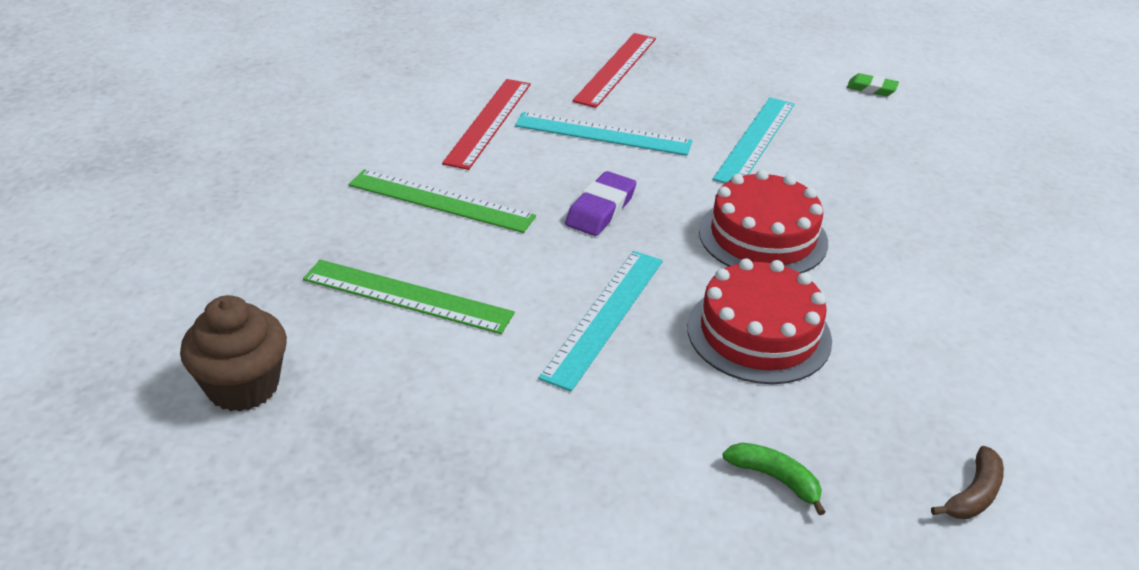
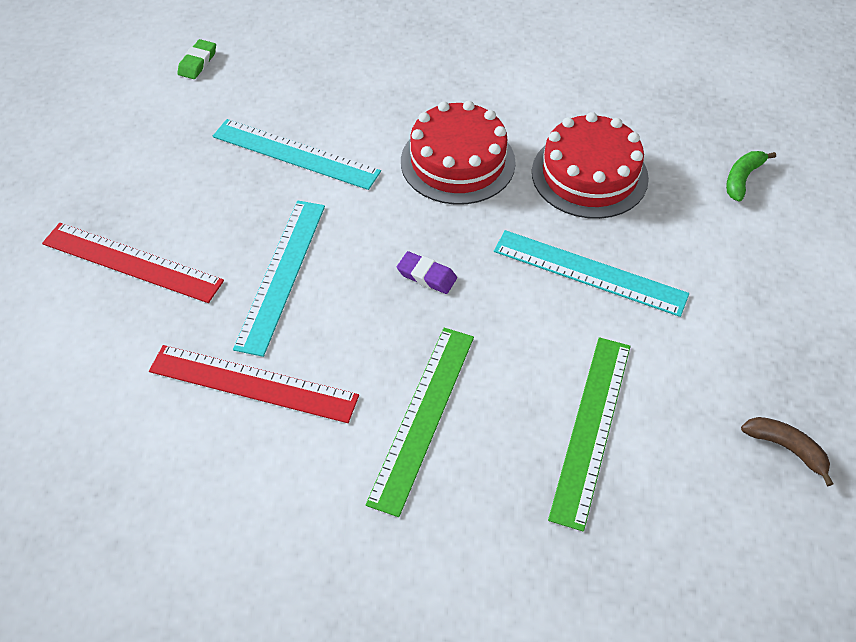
camera: 90 degrees left, 15 degrees up
(243, 386) = (753, 552): brown cupcake -> none
(601, 209) = (427, 276): purple eraser -> purple eraser, size x0.66
(973, 494) = (723, 87): brown banana -> brown banana (786, 448)

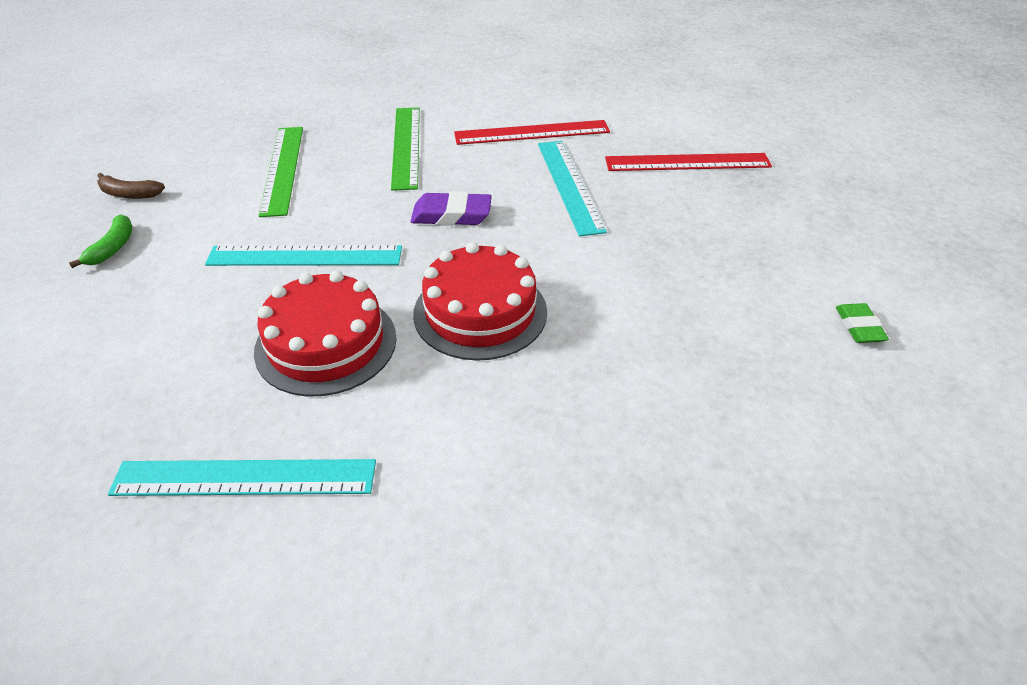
camera: 155 degrees right, 10 degrees down
(295, 154) = (648, 269): turquoise ruler -> turquoise ruler (245, 478)
(427, 276) = (451, 215): purple eraser -> purple eraser, size x1.51
(742, 179) = (131, 397): green banana -> green banana (112, 248)

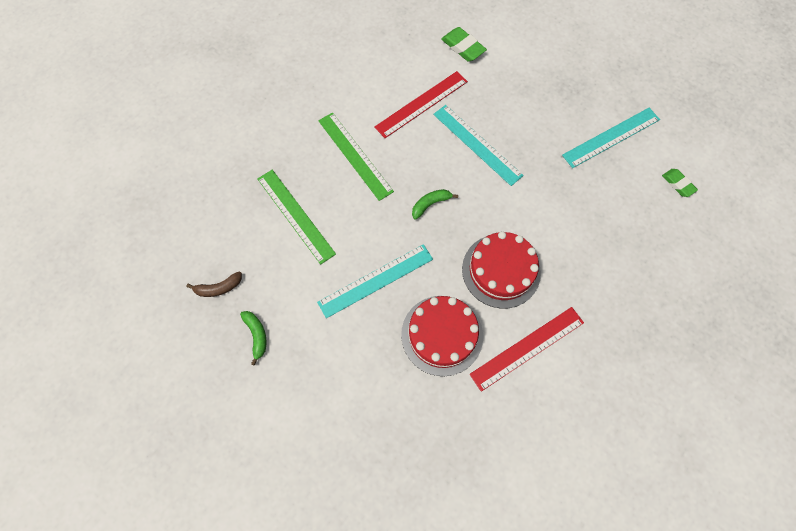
camera: 30 degrees left, 25 degrees up
(245, 478) = (474, 432): turquoise ruler -> turquoise ruler (611, 137)
(451, 215) = (430, 204): purple eraser -> green banana
(631, 106) = (463, 47): none -> green eraser
(687, 162) = (528, 90): red ruler -> red ruler (527, 348)

